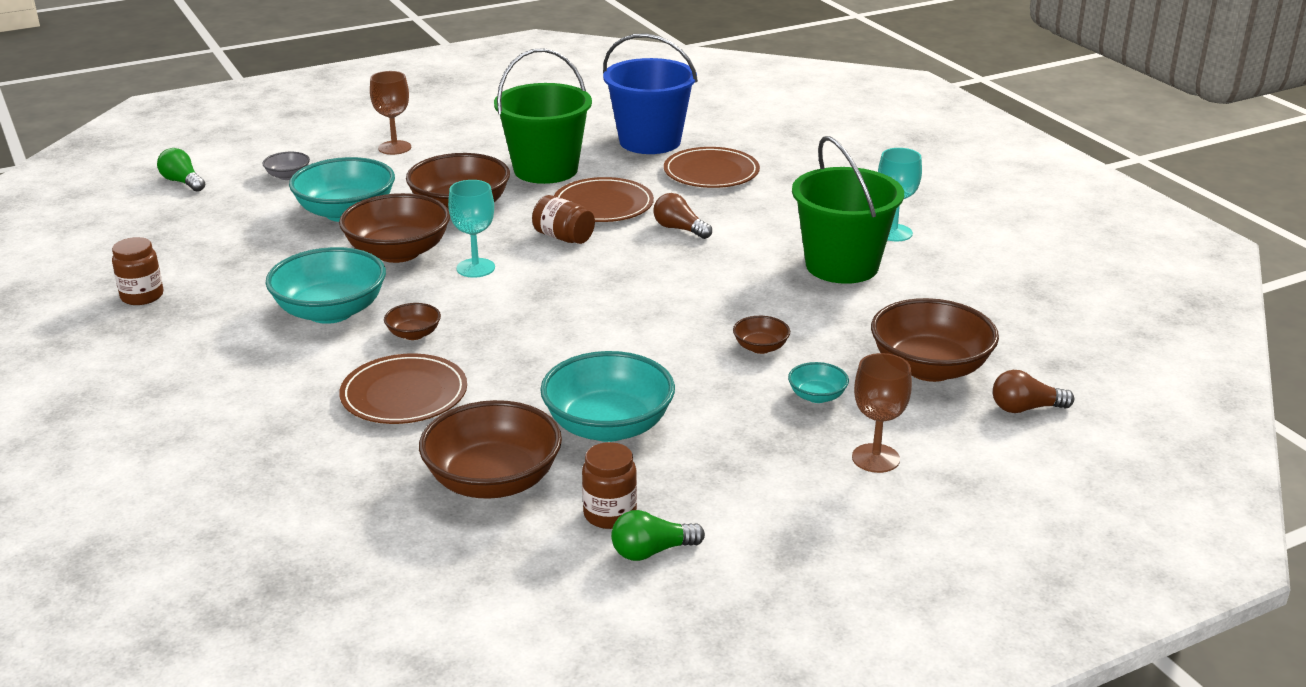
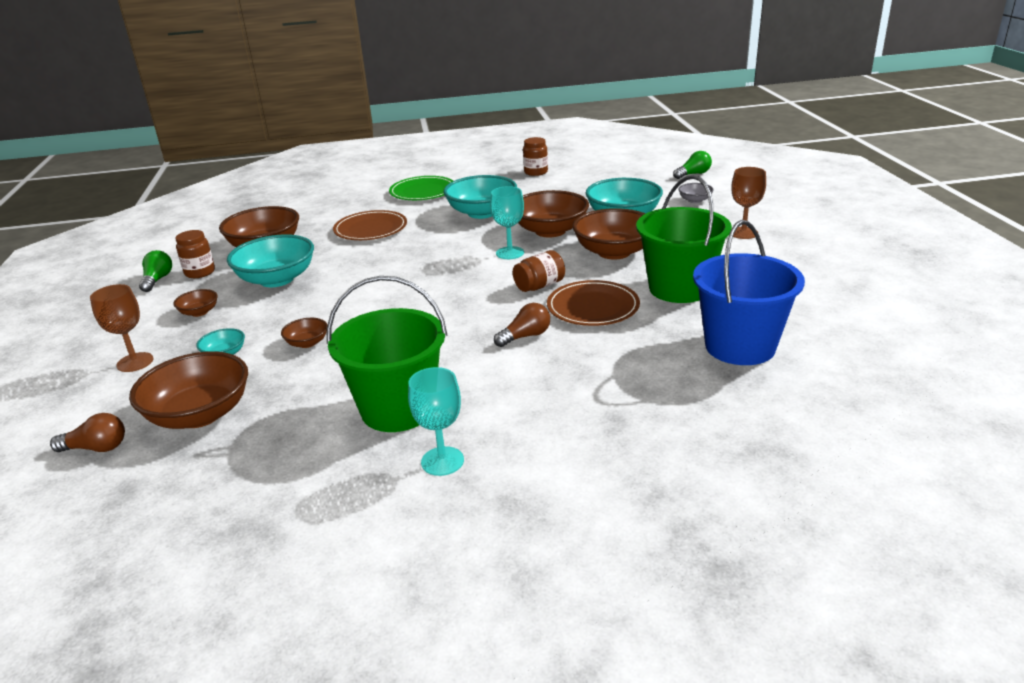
camera: 110 degrees right, 0 degrees up
(225, 385) = (422, 192): none -> green plate
(414, 334) = (435, 233): brown bowl -> brown bowl (199, 312)
(711, 172) = (646, 371): brown plate -> none
(1025, 408) = (96, 448): brown light bulb -> brown light bulb turned 75 degrees clockwise

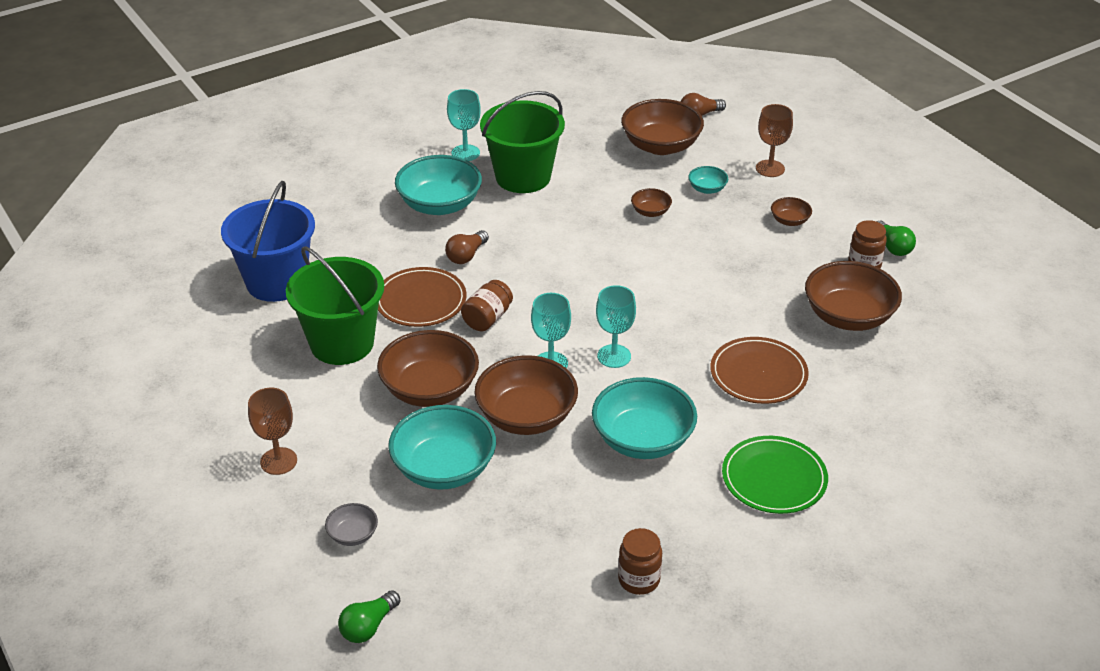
camera: 155 degrees right, 10 degrees up
(277, 279) = (769, 272): turquoise bowl -> turquoise bowl (439, 205)
(458, 250) = (614, 356): none -> turquoise goblet

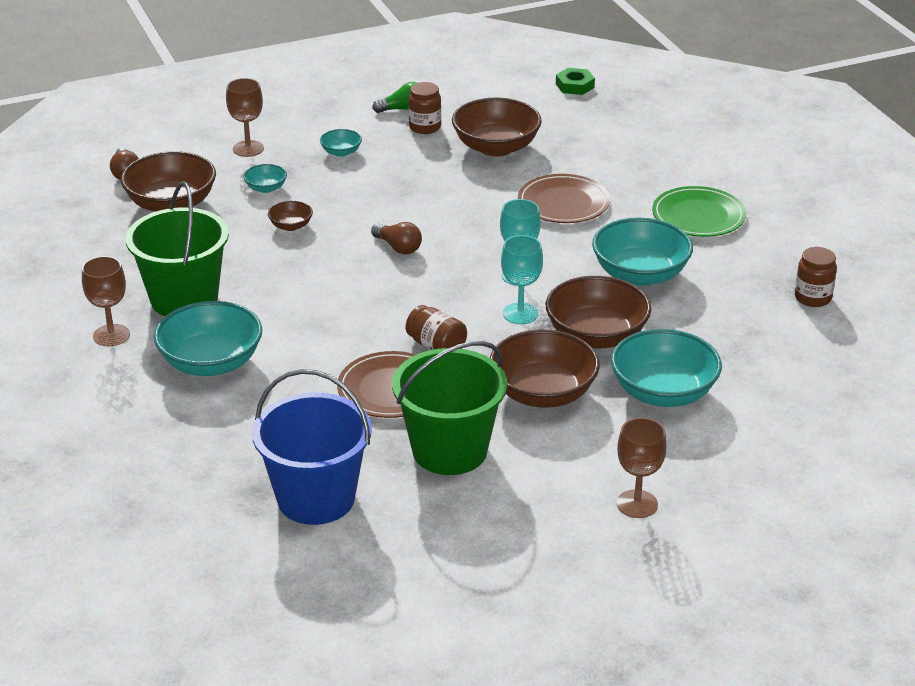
camera: 80 degrees left, 5 degrees down
(353, 535) = (750, 456): grey bowl -> none
(368, 626) = (868, 452): green light bulb -> none
(465, 153) = (111, 335): turquoise goblet -> brown goblet
(466, 256) = (319, 351): brown light bulb -> brown light bulb (398, 247)
(789, 221) = (341, 152): brown bowl -> turquoise bowl
(1016, 361) = (575, 86): none -> green nut

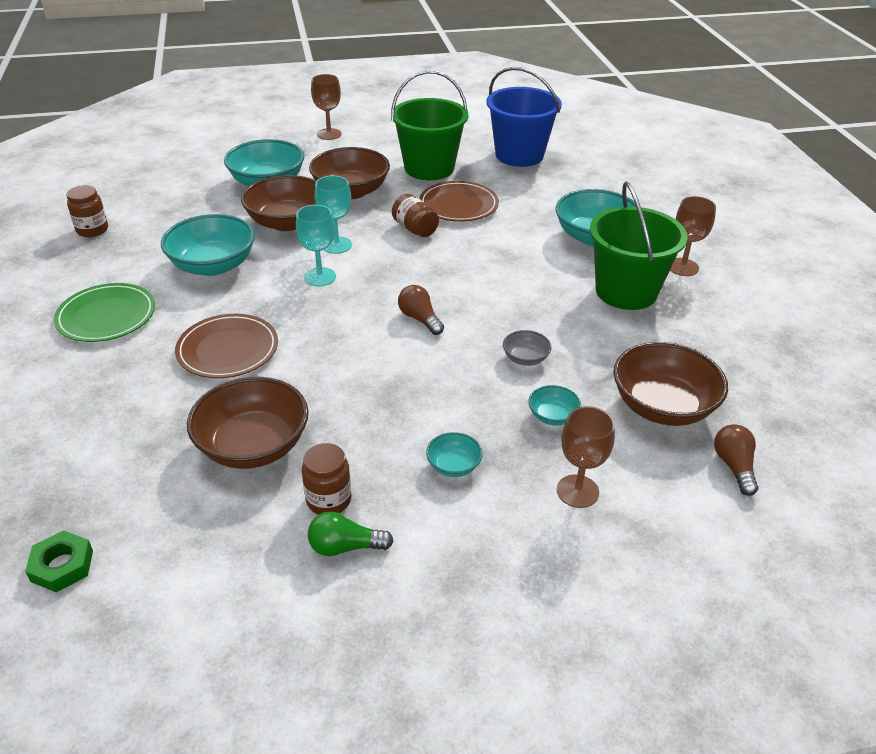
camera: 170 degrees left, 5 degrees up
(291, 226) = (525, 358): brown bowl -> grey bowl

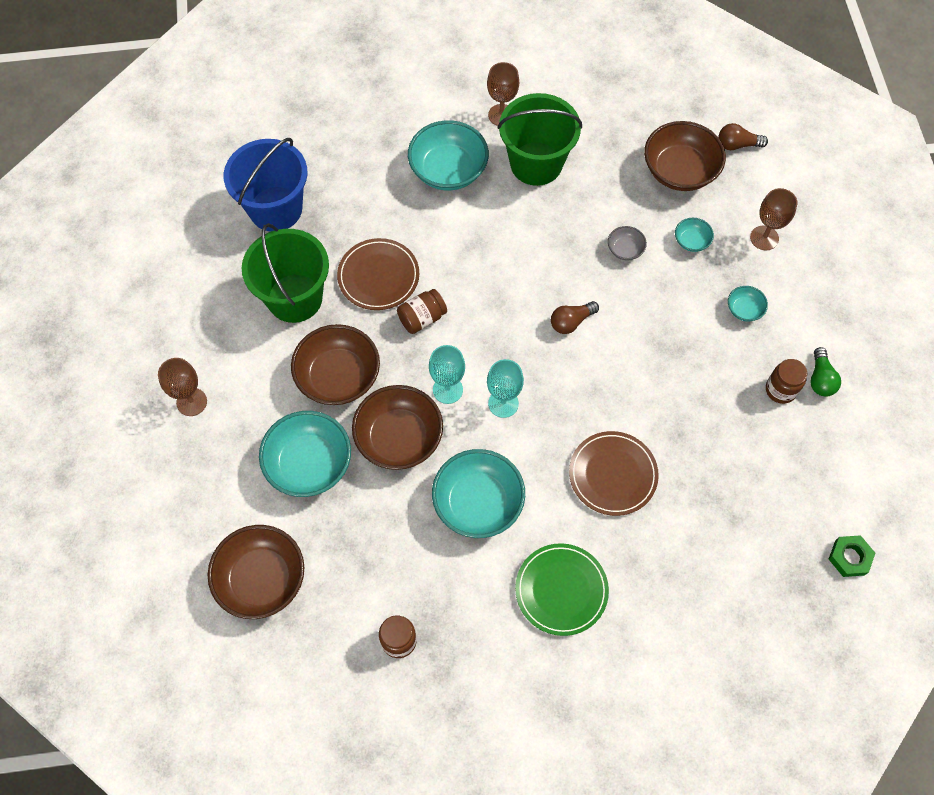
camera: 85 degrees left, 25 degrees up
(253, 446) = (729, 443): brown bowl -> brown bowl (261, 579)

